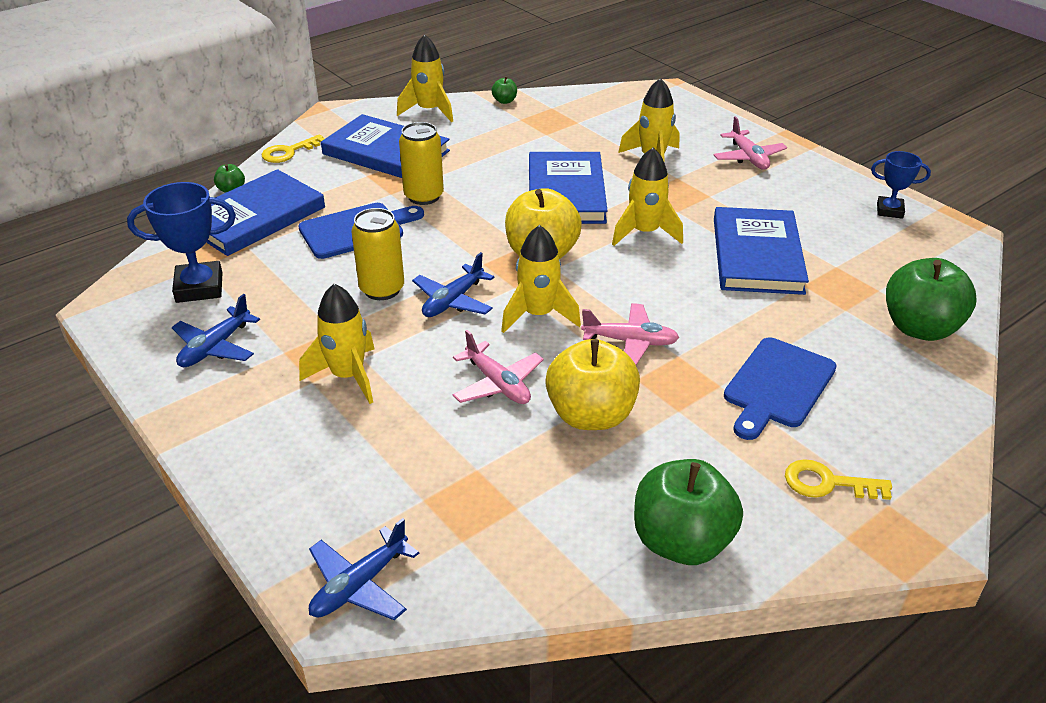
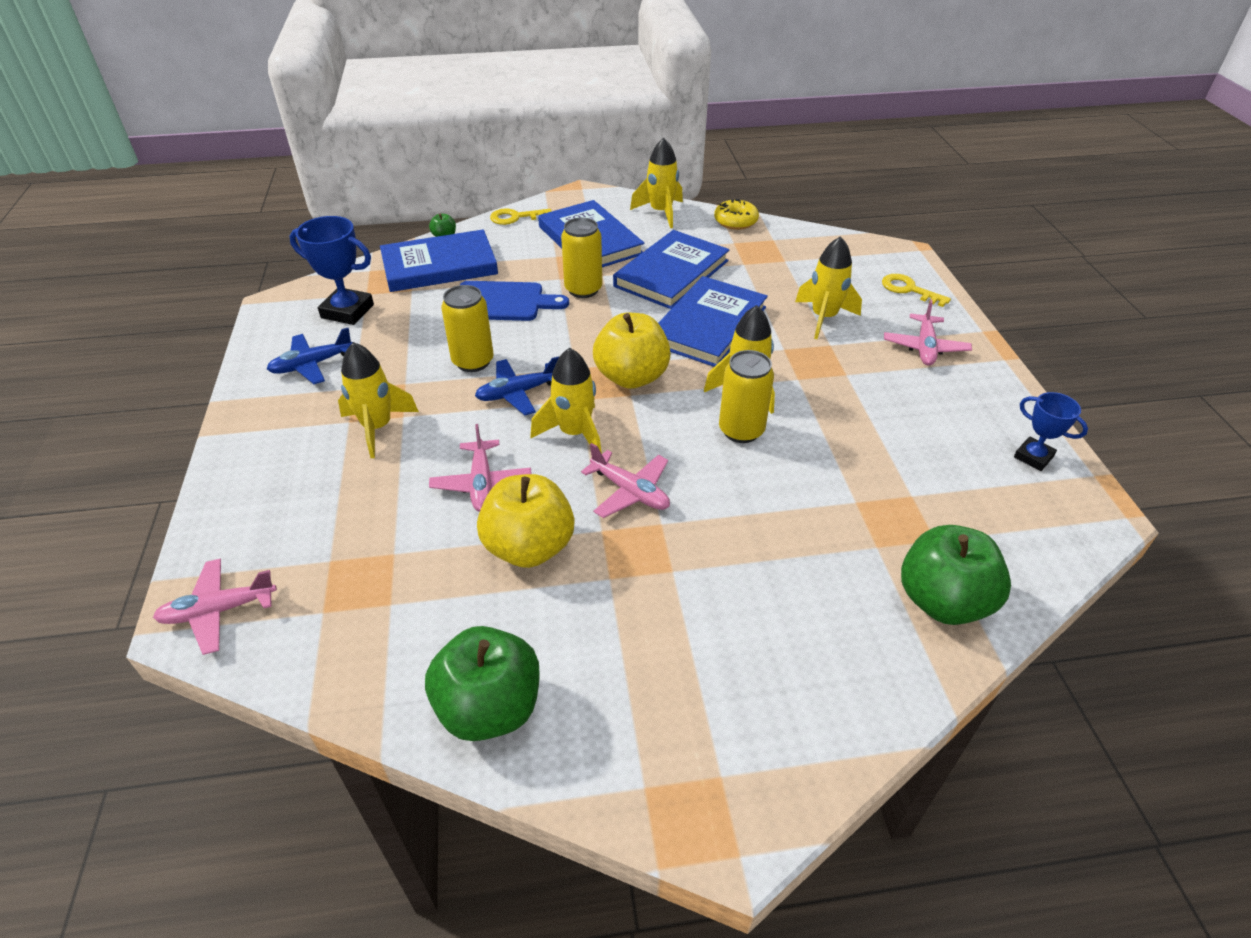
camera: 30 degrees right, 5 degrees up
(359, 585) = (218, 611): blue plane -> pink plane
(504, 101) = (735, 221): green apple -> yellow donut
(671, 264) = (741, 430): none -> yellow can
(757, 255) = (836, 452): blue book -> blue book (671, 273)
(777, 386) = (727, 596): blue cutting board -> none
(827, 483) = (680, 721): yellow key -> yellow key (908, 289)

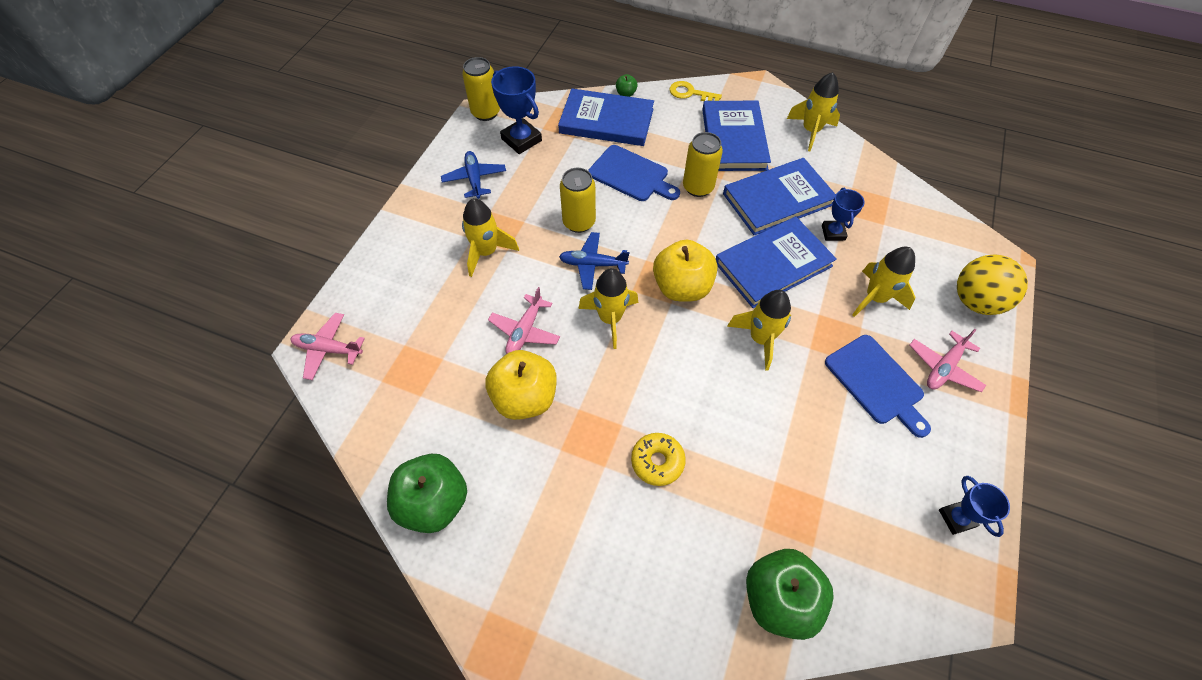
camera: 30 degrees right, 15 degrees up
(312, 365) = (475, 179): blue plane -> blue plane turned 75 degrees clockwise
(630, 491) = (617, 387): pink plane -> none
(735, 221) = (869, 165): yellow donut -> yellow donut (657, 461)
(741, 430) = (731, 374): yellow can -> yellow can (485, 113)
(745, 282) = (833, 233): none -> blue trophy
(879, 381) = (876, 382): none -> blue cutting board
(908, 289) = (975, 301): yellow key -> yellow ball

